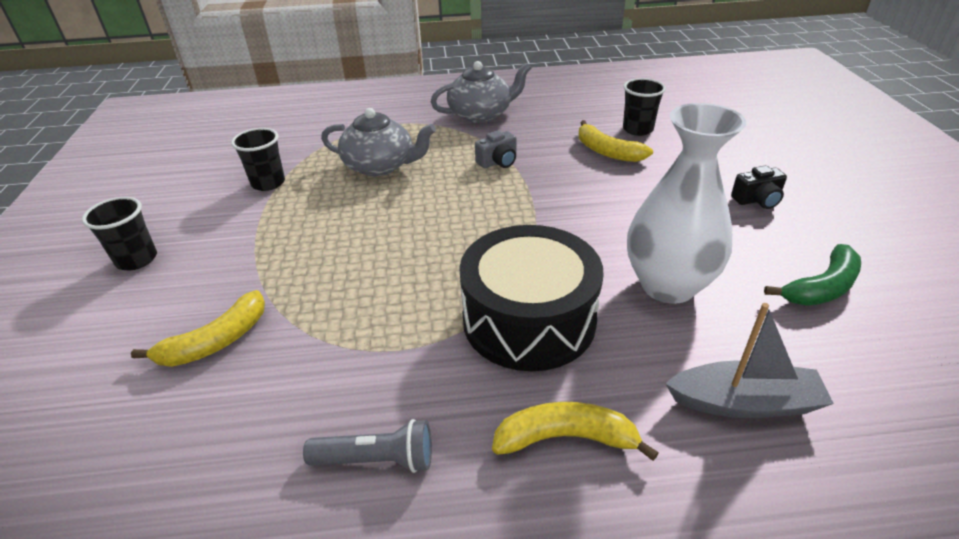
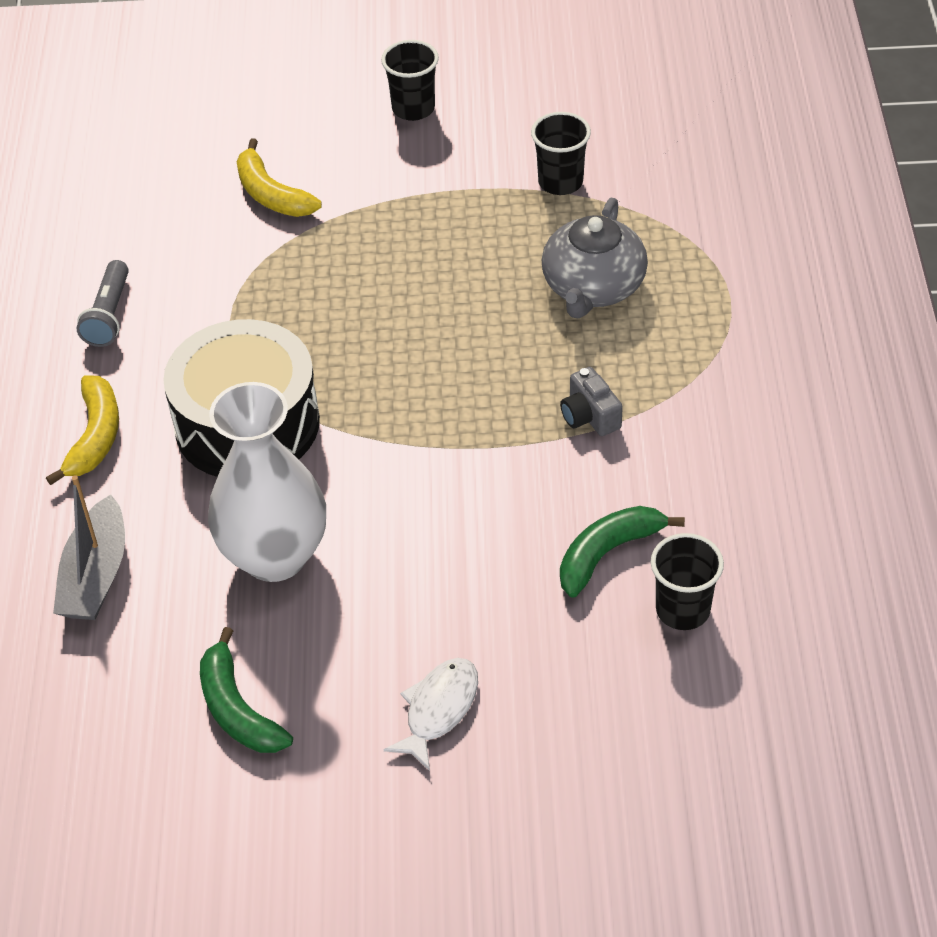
camera: 95 degrees right, 10 degrees up
(481, 114) = (757, 402): grey teapot -> none
(607, 151) = (607, 553): yellow banana -> green banana
(757, 200) = (438, 709): black camera -> white fish

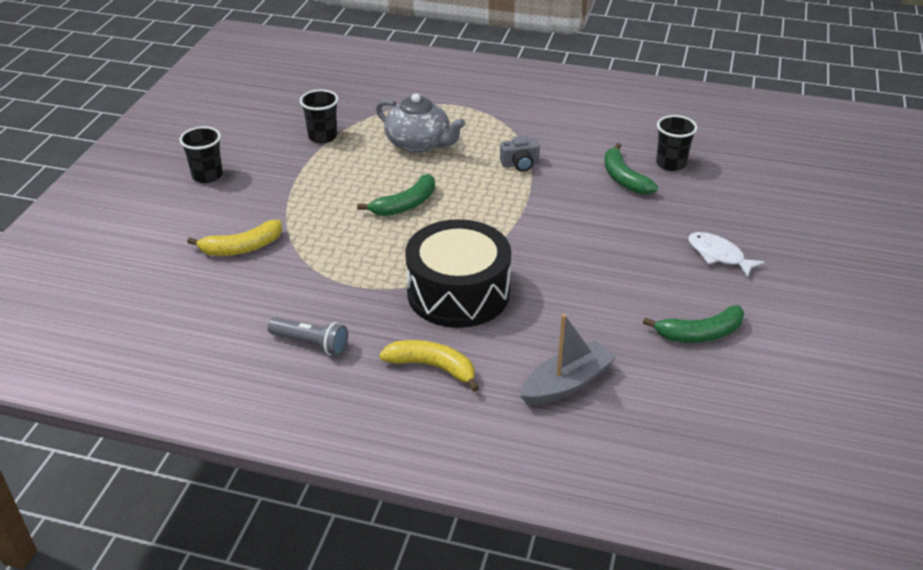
camera: 75 degrees left, 10 degrees down
(96, 575) = (566, 384): grey boat -> grey boat turned 60 degrees counterclockwise
(275, 556) = (580, 299): white vase -> none
(427, 317) = (405, 204): none -> green banana

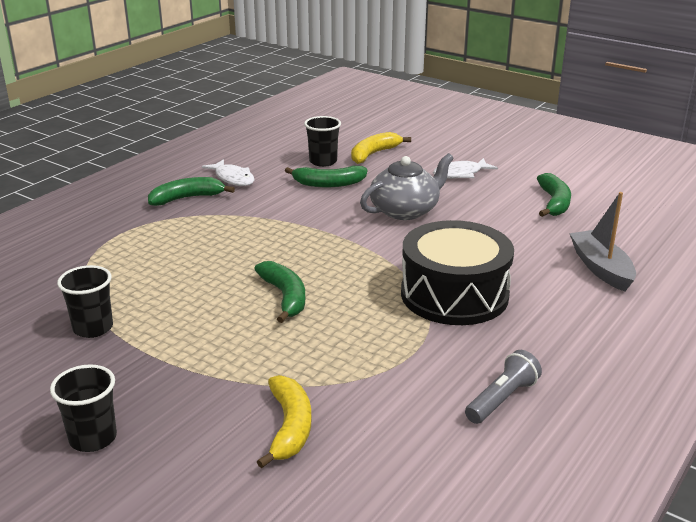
camera: 70 degrees left, 10 degrees down
(419, 143) = (174, 268): grey teapot -> grey teapot (405, 210)
(432, 367) = (562, 329): yellow banana -> yellow banana (373, 154)
(520, 164) = (265, 223): grey camera -> none
(536, 115) = (187, 198): none -> green banana
(592, 126) = (233, 178): none -> white fish

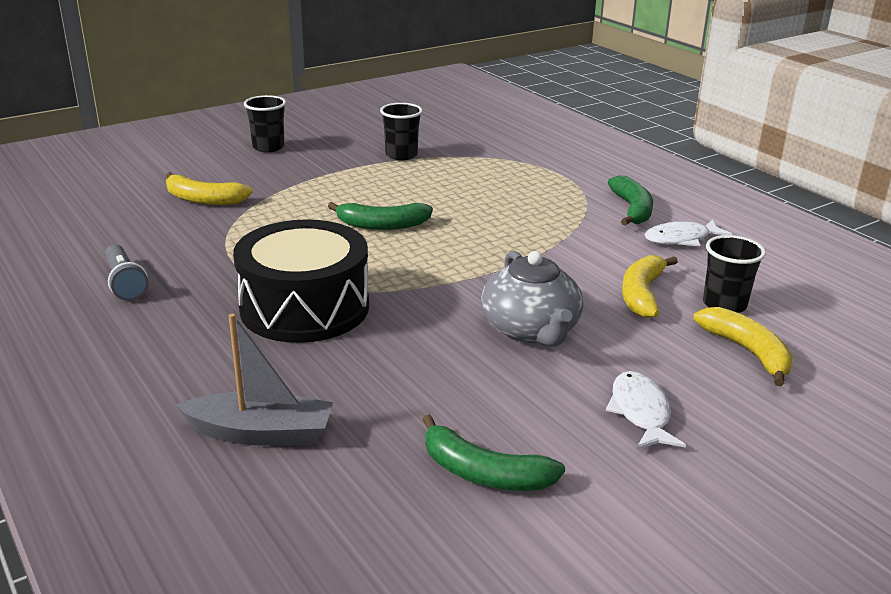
camera: 110 degrees right, 0 degrees up
(328, 184) = (642, 294): green banana -> yellow banana

